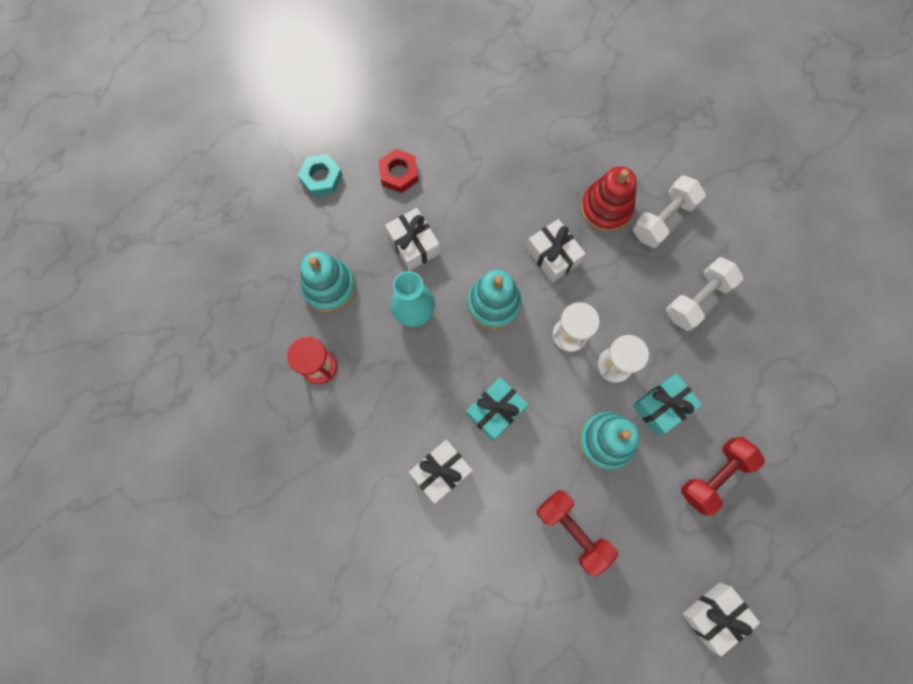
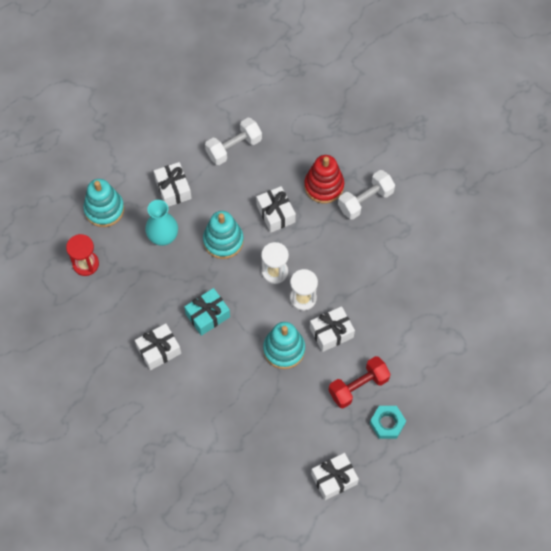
camera: 10 degrees right, 10 degrees down
(321, 178) = (114, 130): turquoise nut -> turquoise nut (387, 423)
(399, 173) = (173, 136): red nut -> none
(573, 531) = (245, 406): red dumbbell -> none
(662, 406) = (331, 332): turquoise gift -> white gift
(697, 299) = (377, 262): white dumbbell -> white dumbbell (234, 147)

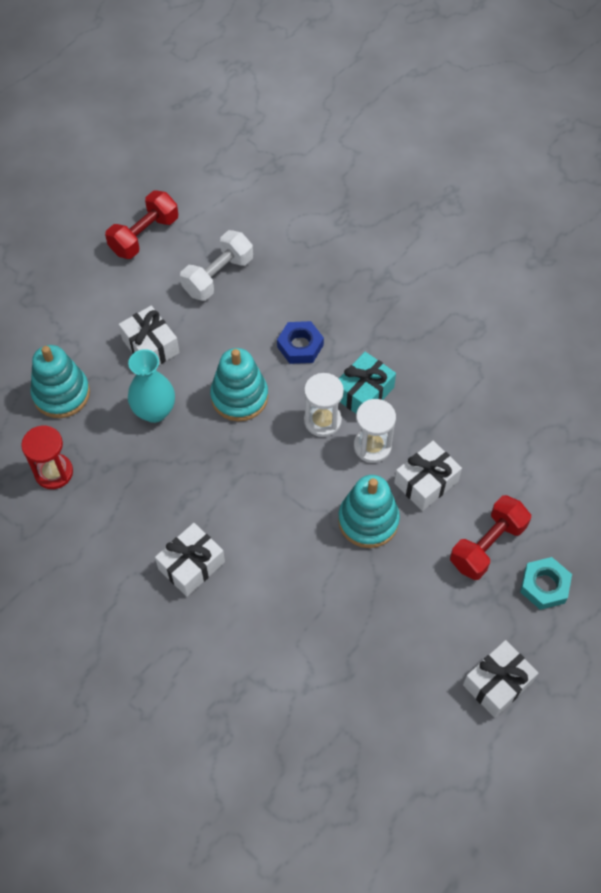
camera: 15 degrees left, 5 degrees down
(191, 104) = (144, 236): none -> red dumbbell
(207, 315) = (247, 500): turquoise gift -> turquoise gift (363, 392)
(275, 214) = (300, 346): white gift -> blue nut
(324, 186) = (353, 297): red stacking toy -> none
(365, 200) = (414, 303): white dumbbell -> none

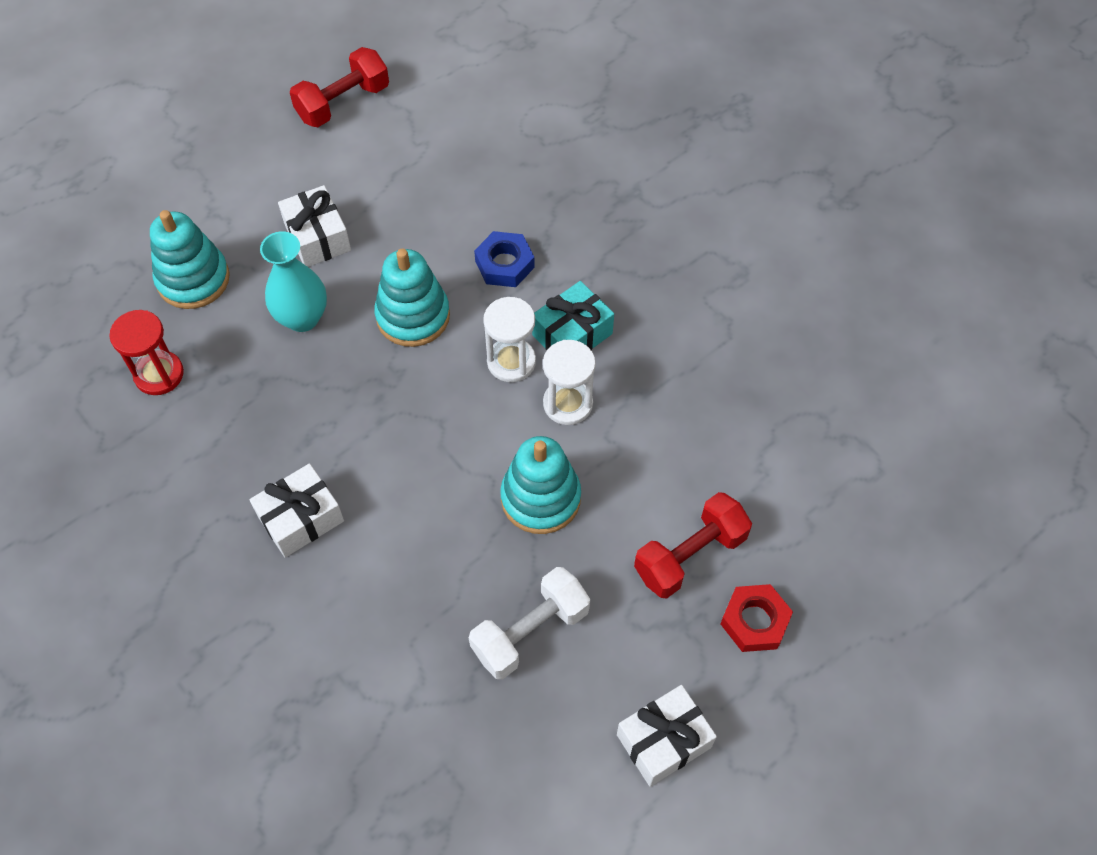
camera: 10 degrees right, 0 degrees up
(218, 276) = (422, 164): white dumbbell -> white dumbbell (530, 631)
(426, 482) = (627, 460): white gift -> none
(544, 586) = (754, 621): turquoise nut -> red nut

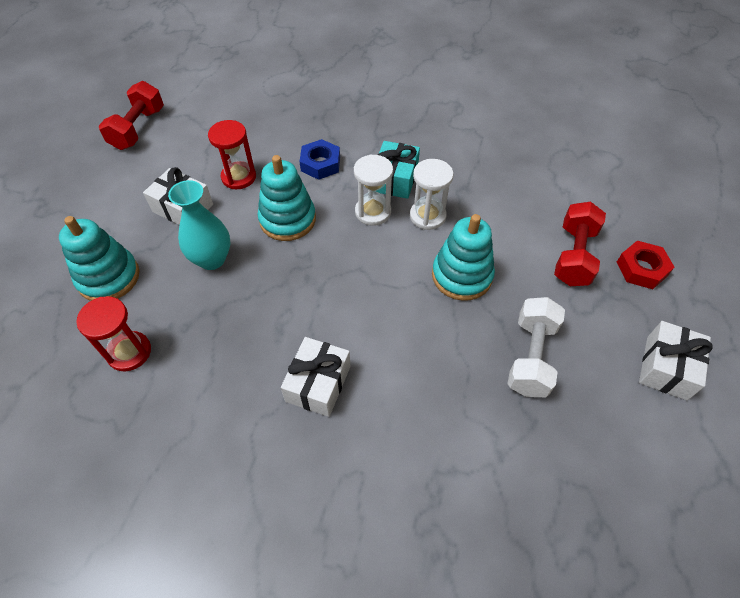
camera: 35 degrees left, 5 degrees down
(402, 230) = (239, 177): none -> red hourglass

